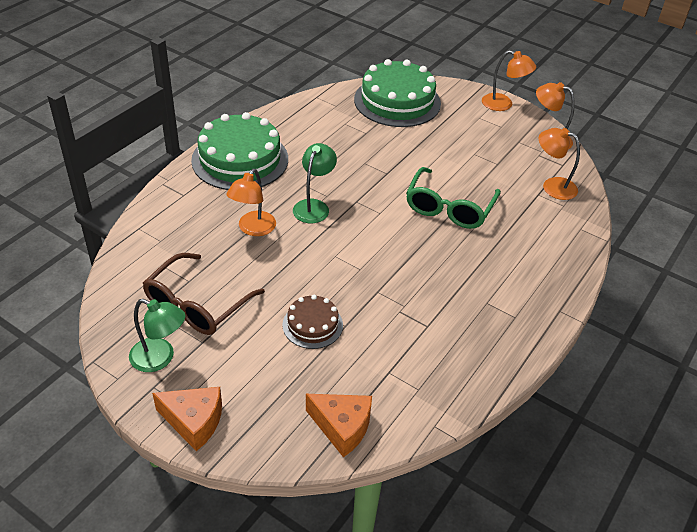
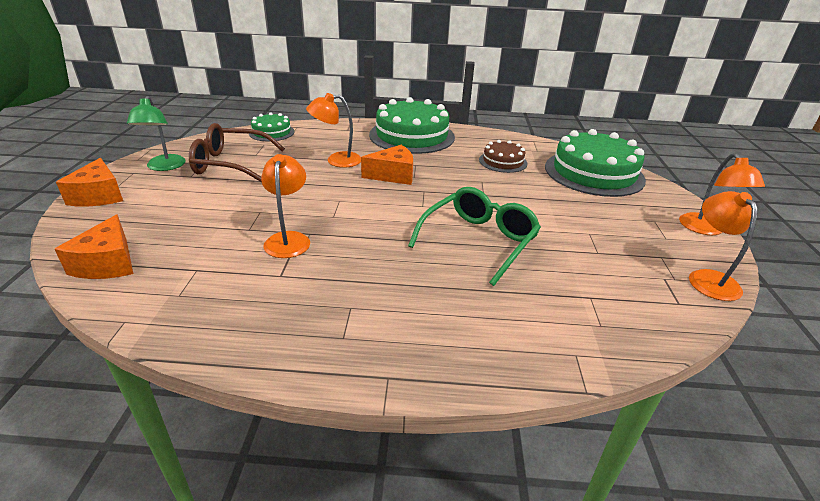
camera: 60 degrees right, 10 degrees down
(137, 252) = (271, 132): none -> green cake
(312, 325) = (239, 213): brown cake -> brown cake (503, 161)
(314, 206) = (393, 175): green lamp -> orange cheese
(449, 208) = (479, 241): green glasses -> green glasses turned 135 degrees clockwise
(552, 186) = (623, 305): orange lamp -> orange lamp (288, 239)

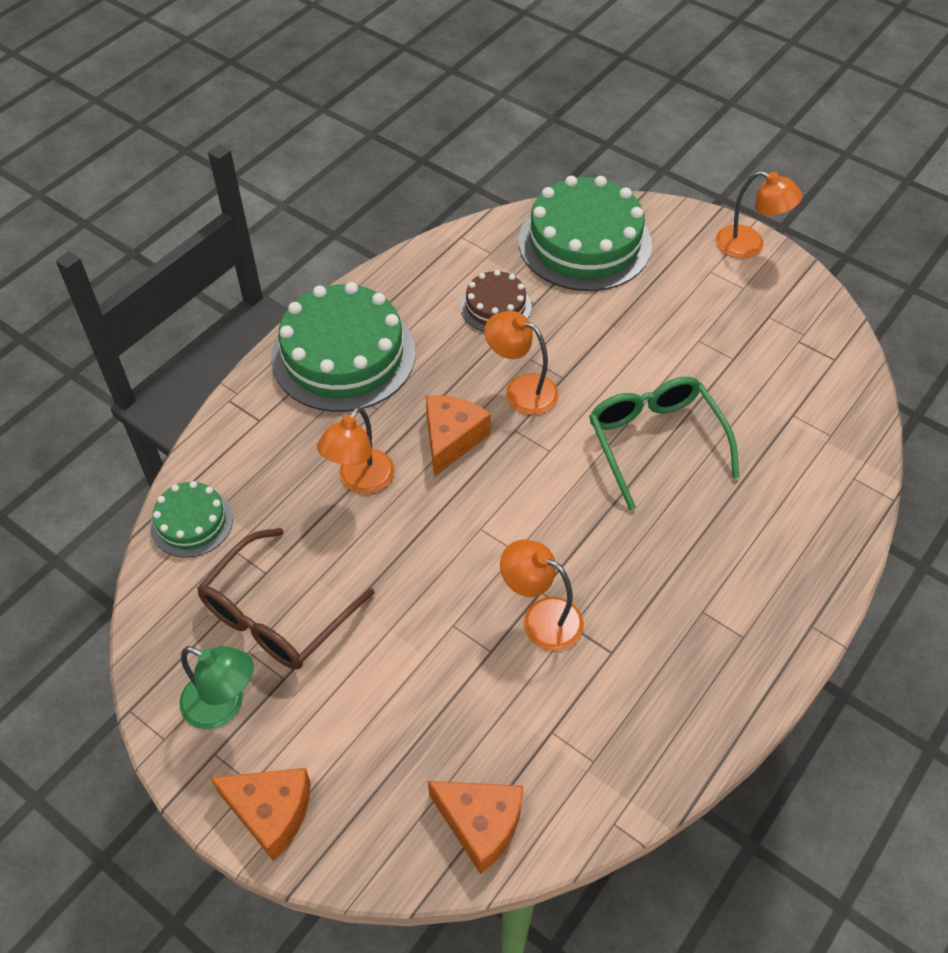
camera: 55 degrees left, 20 degrees up
(708, 278) = (817, 311): orange lamp -> orange lamp (521, 390)

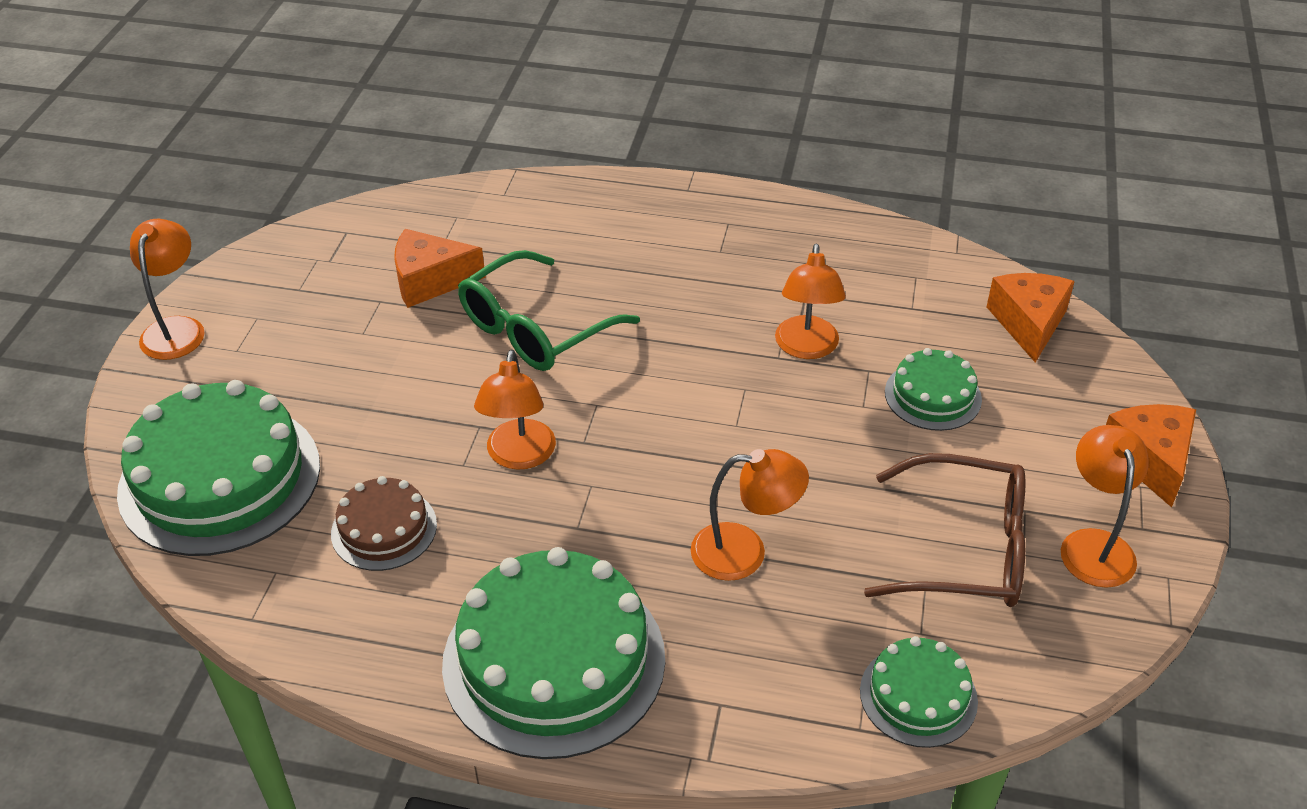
camera: 115 degrees left, 10 degrees down
(224, 706) = (1094, 545): green lamp -> orange lamp
(435, 684) = (933, 395): none -> green cake
(451, 439) = (631, 492): orange cheese -> orange cheese (430, 281)

